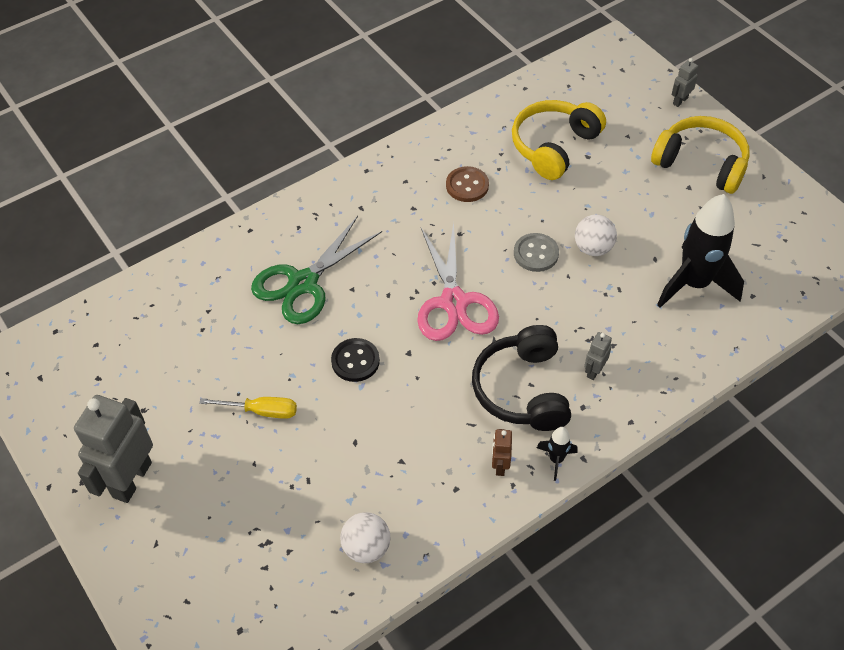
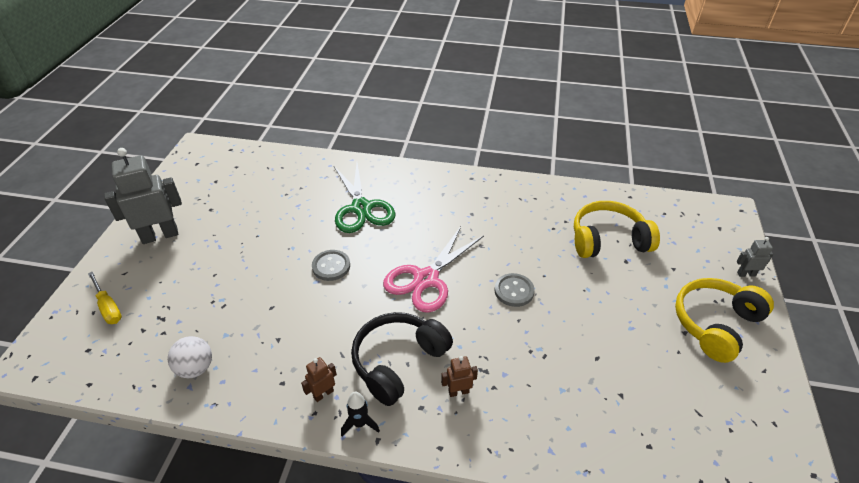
camera: 45 degrees right, 10 degrees down
(261, 411) = (254, 252): yellow screwdriver -> yellow screwdriver (108, 307)
(303, 283) = (361, 208): green scissors -> green scissors turned 105 degrees counterclockwise
(355, 361) = (331, 266): black button -> grey button
(467, 185) = (520, 224): brown button -> none
(593, 248) = (558, 317): white ball -> none
(594, 371) = (458, 391): grey robot -> brown robot
(694, 284) = (607, 398): black rocket -> none
(701, 163) = (715, 324): yellow headphones -> yellow headphones turned 120 degrees counterclockwise

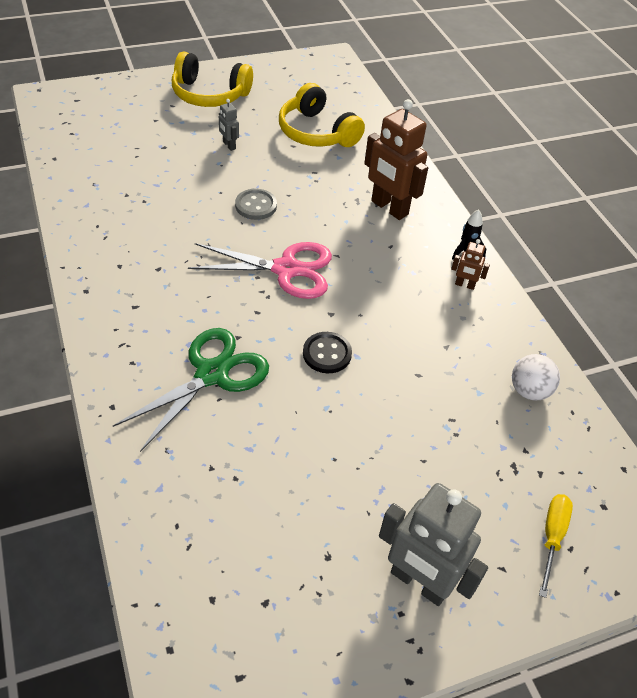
camera: 125 degrees left, 5 degrees up
(331, 266) = (327, 354): grey button -> black button
(398, 361) = (394, 252): black headphones -> none
(458, 391) = (389, 208): brown robot -> brown robot, size x2.18
(608, 240) = (139, 162): yellow headphones -> yellow headphones (316, 132)
(746, 274) = (136, 83): grey robot -> grey robot (229, 145)

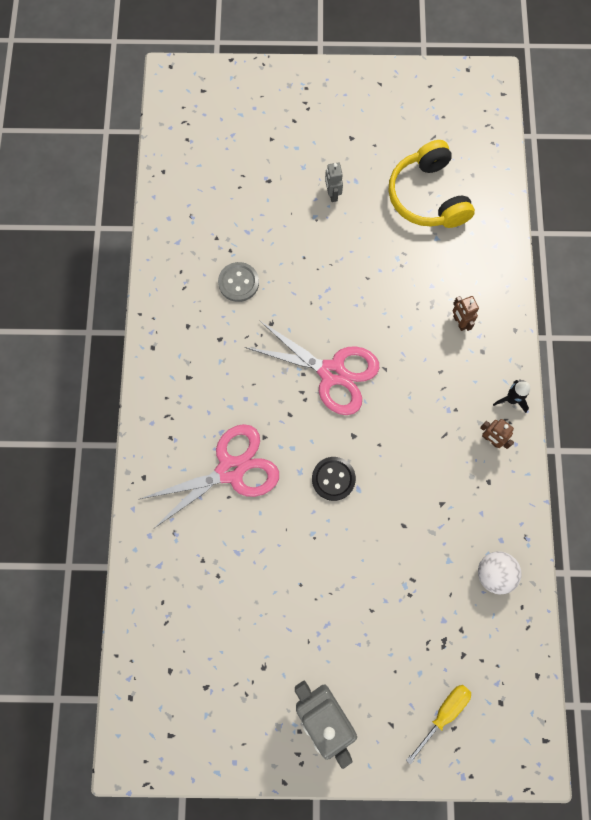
camera: 25 degrees right, 25 degrees up
(209, 94) = (336, 112): yellow headphones -> none
(212, 374) = (231, 470): green scissors -> pink scissors
(256, 206) = (331, 284): grey button -> grey button (238, 283)
(389, 208) = (459, 322): brown robot -> brown robot, size x0.46

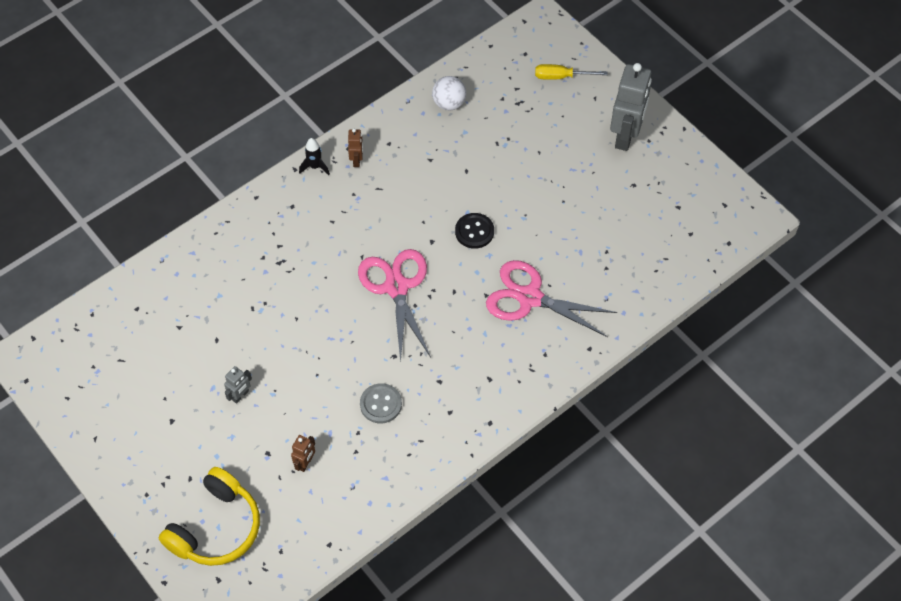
camera: 130 degrees left, 15 degrees down
(427, 197) = (185, 326): yellow headphones -> yellow headphones (216, 528)
(459, 322) = (281, 234): brown robot -> brown robot (305, 463)

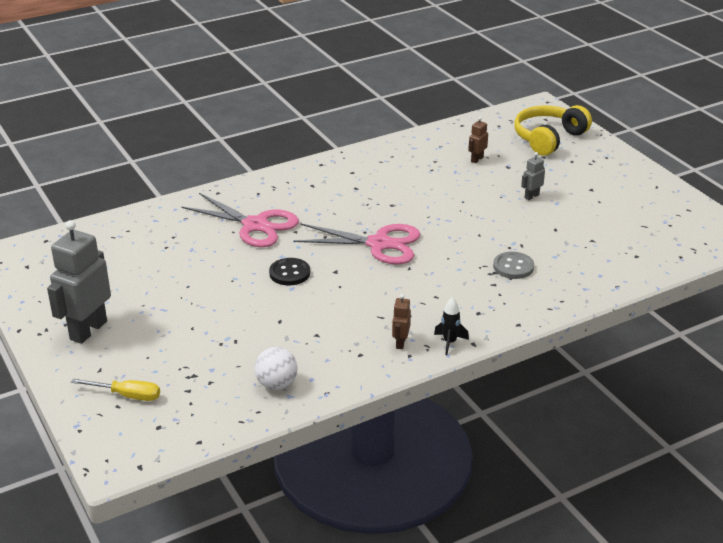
camera: 170 degrees left, 25 degrees down
(381, 404) = (409, 181): grey button -> grey button (513, 267)
(396, 287) = (379, 244): pink scissors -> pink scissors turned 75 degrees counterclockwise

